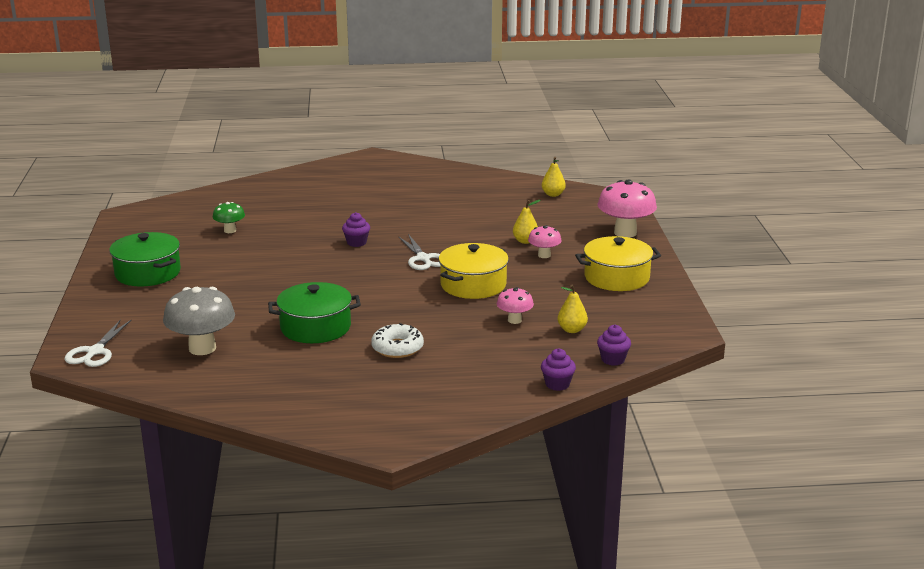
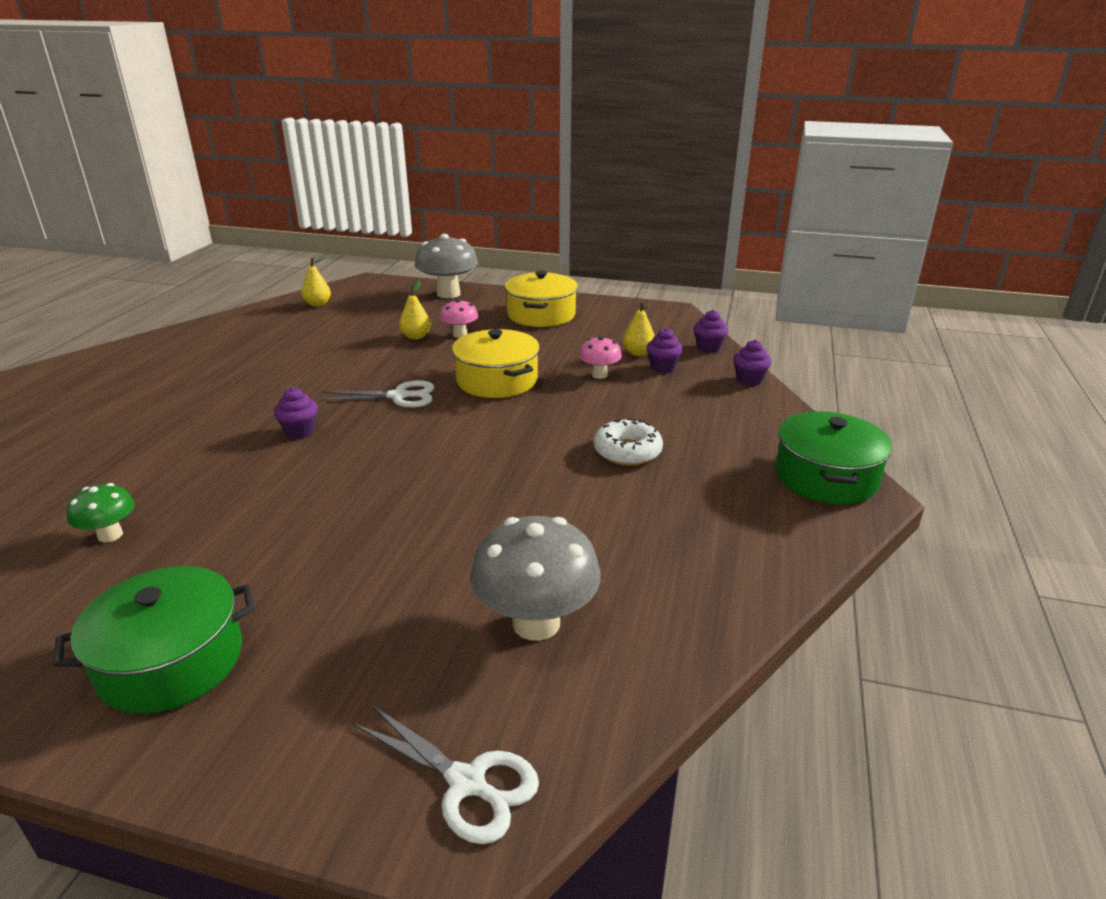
camera: 70 degrees left, 5 degrees up
(315, 327) = (533, 502): green pot -> green pot (826, 477)
(551, 344) = (663, 367): none -> purple cupcake
(625, 233) = (448, 294): pink mushroom -> grey mushroom

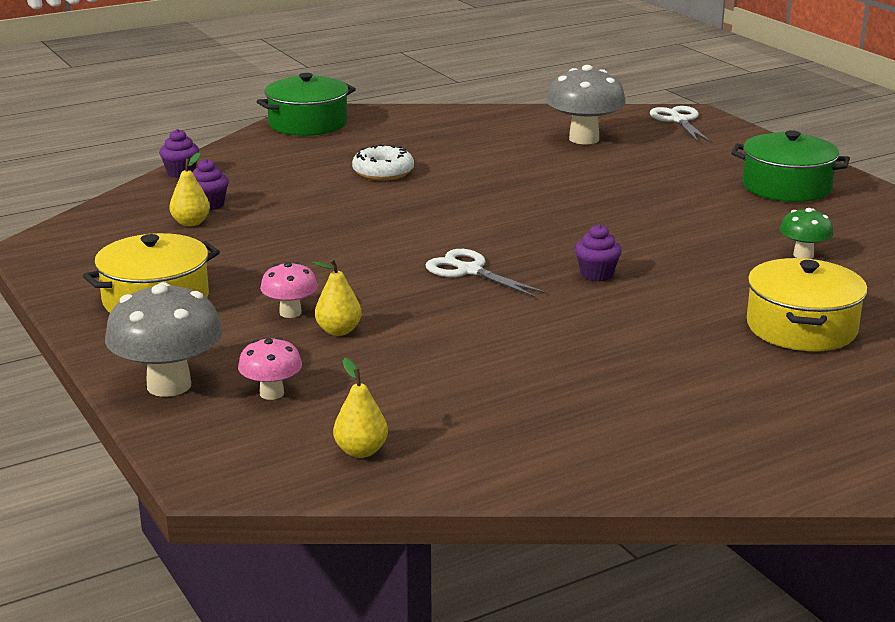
camera: 135 degrees left, 5 degrees down
(497, 380) = (361, 250): yellow pot -> yellow pot (801, 327)
(599, 375) = (271, 220): pink mushroom -> pink mushroom (271, 393)
(708, 348) = (126, 203): purple cupcake -> none

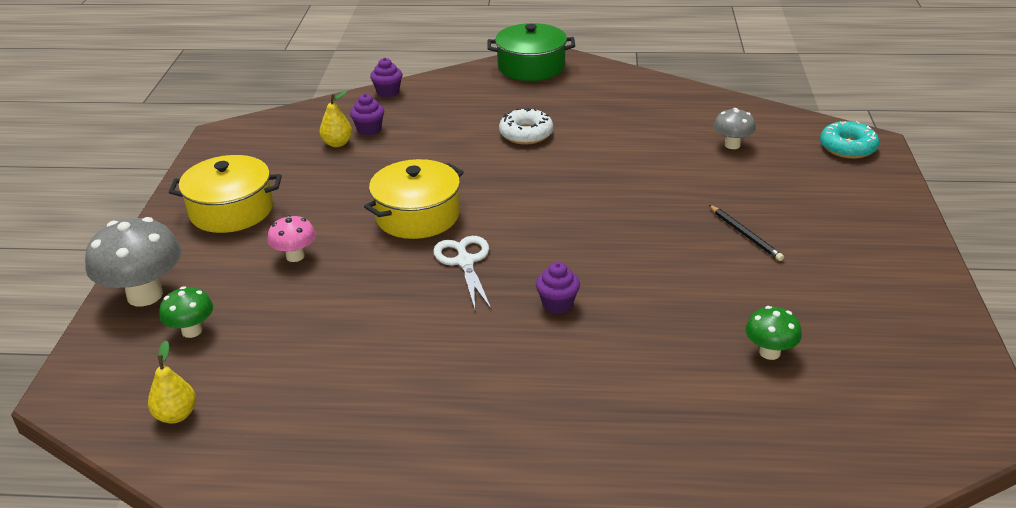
camera: 35 degrees right, 10 degrees up
(271, 393) = (192, 331): pink mushroom -> green mushroom
(338, 331) = (303, 287): yellow pear -> none
(584, 139) = (732, 145): grey mushroom -> grey mushroom, size x0.55
(679, 120) = (847, 147): white scissors -> turquoise donut
(681, 192) = (745, 235): none -> black pencil
(786, 187) = (856, 261): green pot -> none
(801, 327) = (659, 440): yellow pot -> yellow pot (417, 215)

